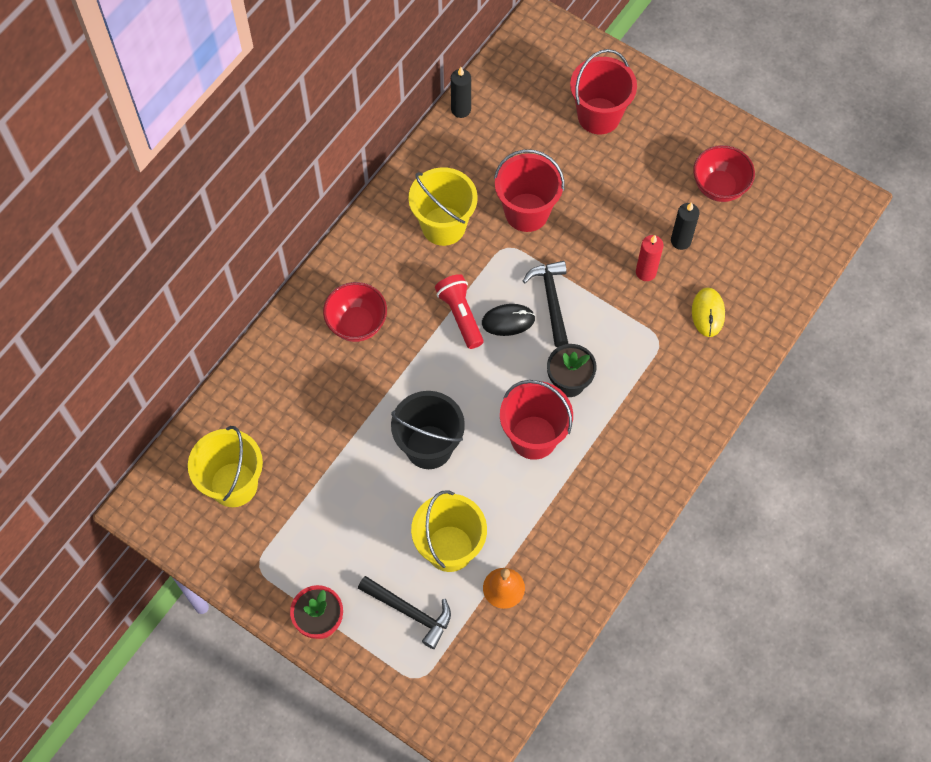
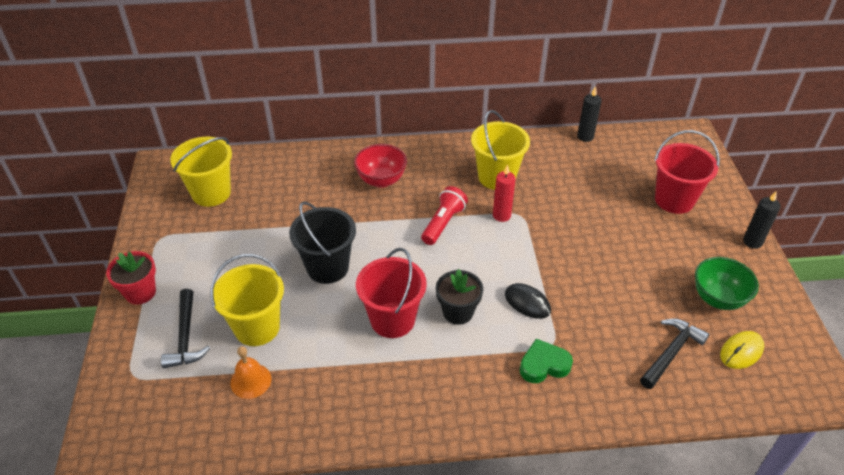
camera: 50 degrees right, 20 degrees down
(508, 321) = (467, 249): black mouse -> black mouse (527, 302)
(526, 212) = (557, 209): red bucket -> none
(551, 300) = (509, 262): black hammer -> black hammer (671, 352)
(646, 272) = (596, 300): red candle -> red candle (501, 215)
(672, 363) = (544, 365): none -> green heart
(681, 241) = (646, 304): black candle -> black candle (752, 242)
(708, 313) = (611, 360): yellow mouse -> yellow mouse (741, 351)
(719, 187) = (718, 299): red bowl -> green bowl

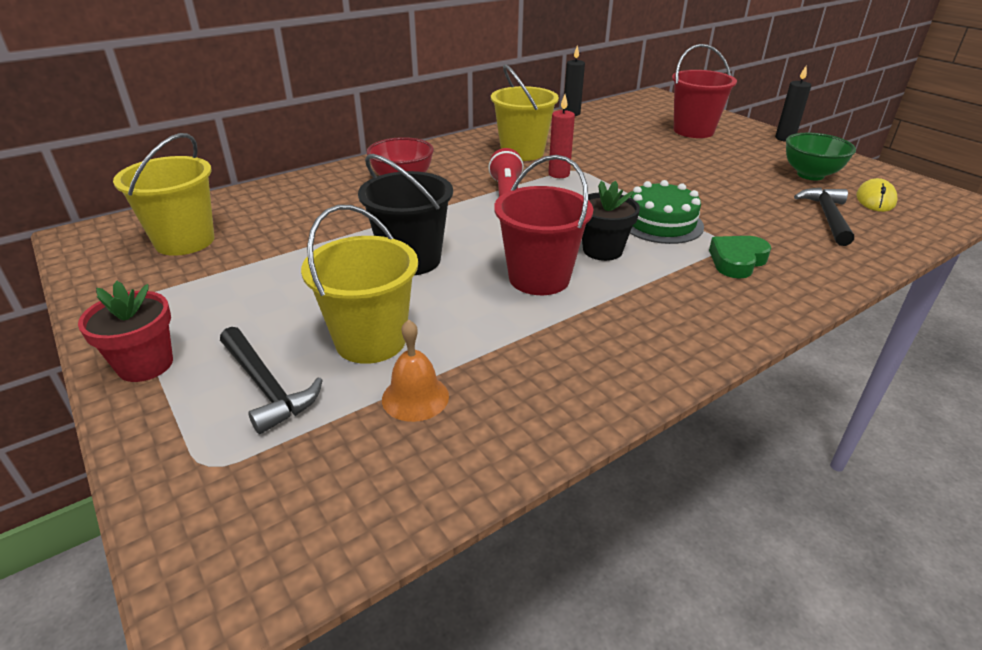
camera: 30 degrees left, 10 degrees down
(527, 302) = (661, 223): black mouse -> green cake

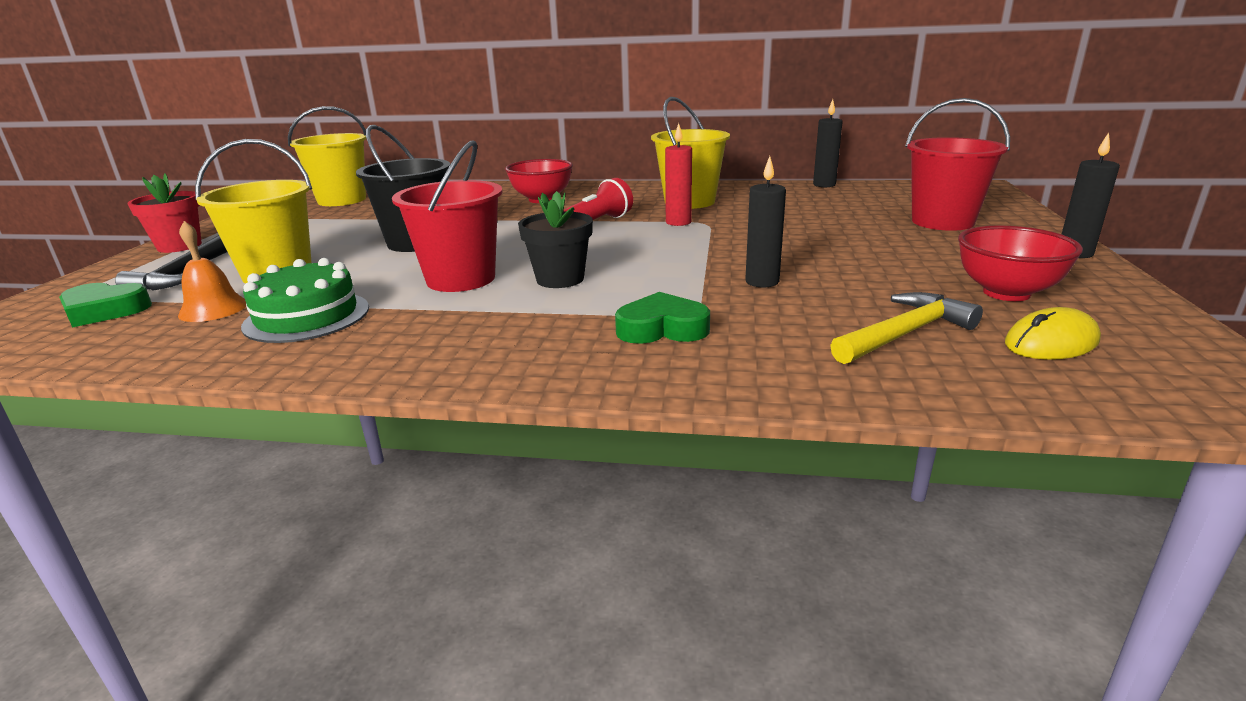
camera: 45 degrees right, 10 degrees down
(305, 459) = (105, 311): none -> green heart
(661, 223) = (672, 278): green cake -> green cake (307, 316)
(708, 207) = (762, 282): none -> black candle
(810, 175) = (1006, 293): green bowl -> red bowl
(827, 217) = (905, 333): black hammer -> yellow hammer

